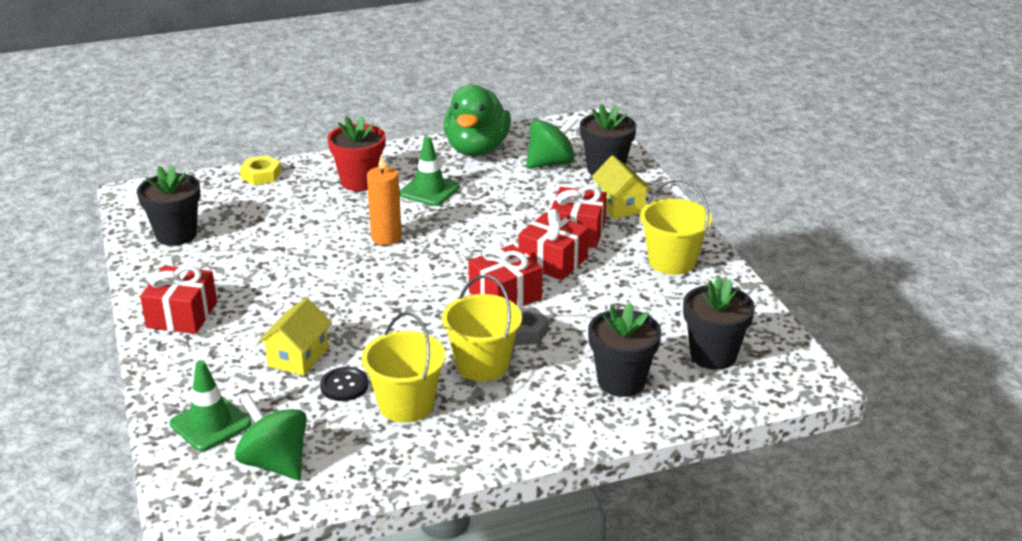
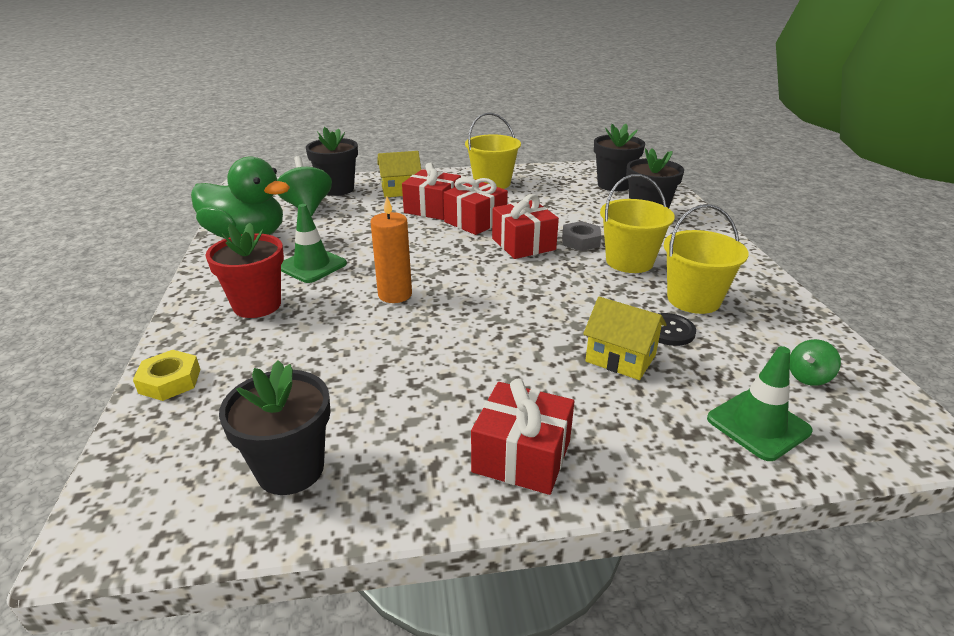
camera: 80 degrees left, 0 degrees up
(275, 462) = (808, 377): green spinning top -> green spinning top, size x0.54

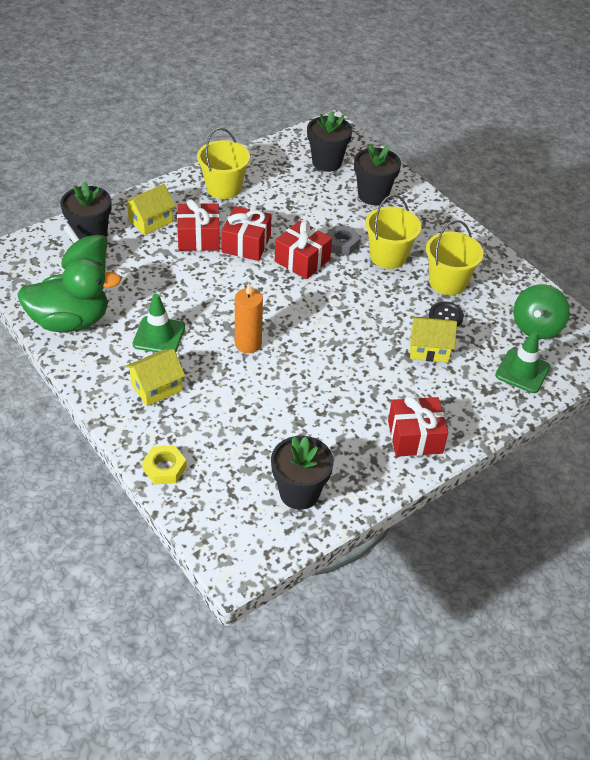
camera: 30 degrees left, 15 degrees up
(257, 305) = (156, 388): red flower pot -> yellow house
(808, 377) = (536, 327): green spinning top -> green spinning top, size x1.86

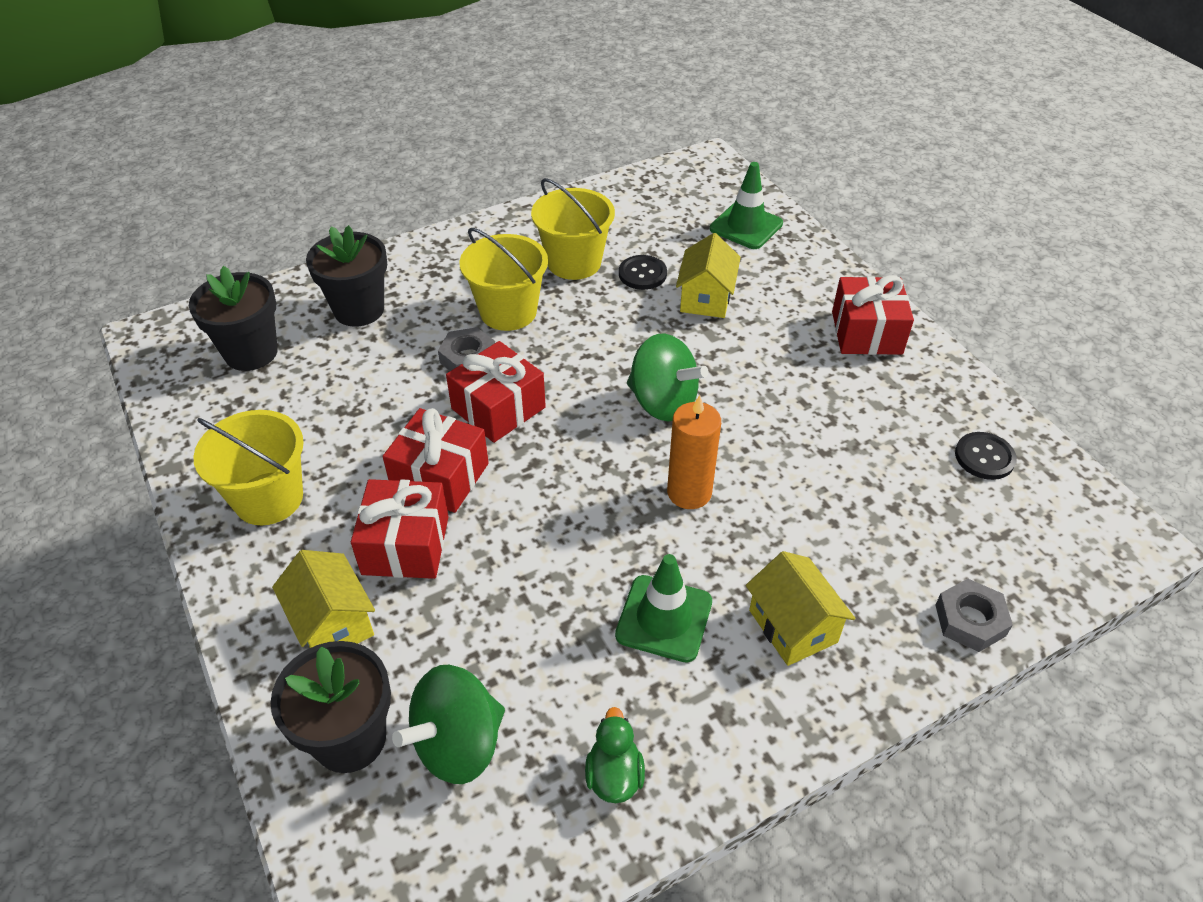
camera: 80 degrees left, 0 degrees up
(70, 321) = (614, 775): green duck -> green duck, size x0.43
(164, 468) = (970, 620): yellow nut -> grey nut
(299, 493) = (984, 457): black flower pot -> black button
(536, 327) = (668, 203): green spinning top -> green spinning top (663, 402)

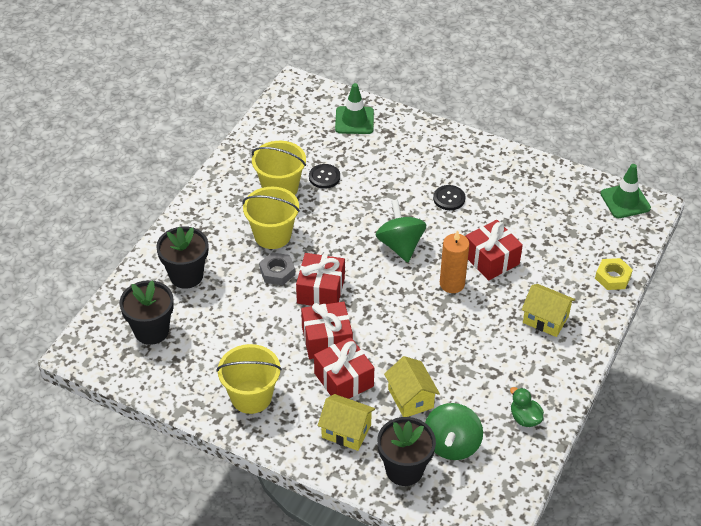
camera: 35 degrees left, 0 degrees up
(663, 402) = (400, 245): green spinning top -> green spinning top turned 105 degrees counterclockwise
(664, 618) = (490, 346): green traffic cone -> green traffic cone (625, 201)
(705, 298) = (371, 176): yellow house -> yellow house (410, 398)
(866, 332) = (467, 157): red gift -> red gift (491, 259)
(970, 620) = (612, 277): grey nut -> yellow nut
(984, 457) = (567, 198): black button -> black button (449, 198)

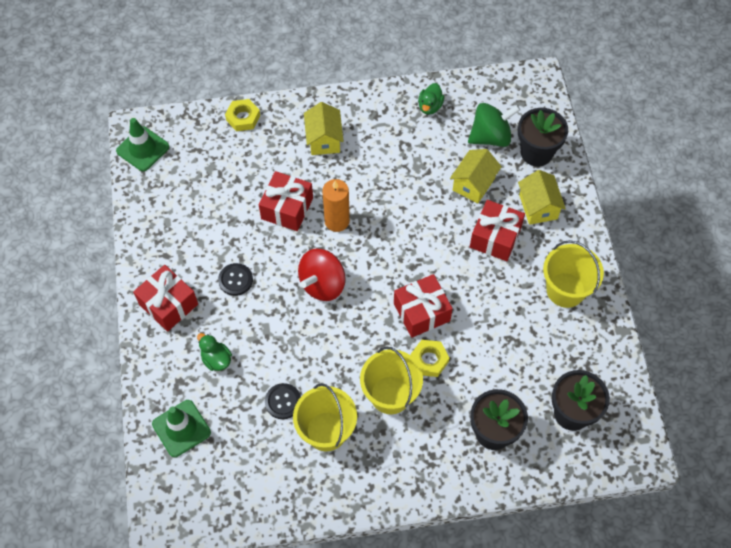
camera: 125 degrees left, 15 degrees up
(277, 272) = (429, 360): grey nut -> yellow nut
(327, 340) = (468, 274): red gift -> red gift (168, 304)
(390, 159) = (216, 359): none -> green duck
(400, 245) = (322, 284): green spinning top -> red spinning top

